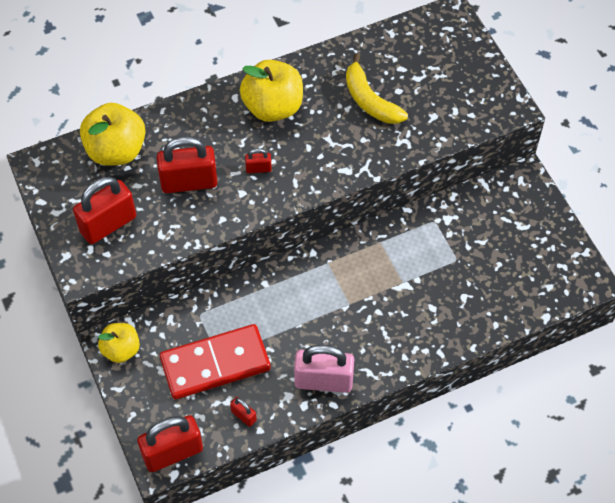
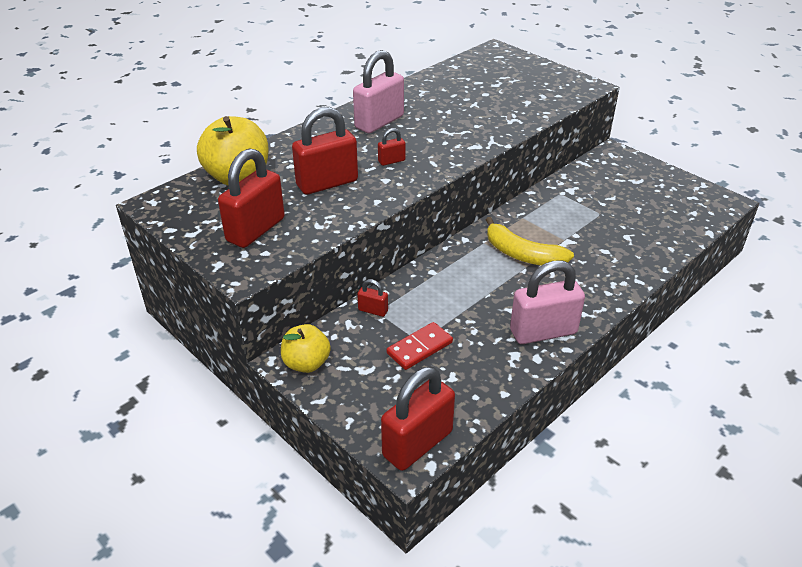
camera: 20 degrees left, 20 degrees down
(215, 363) = (419, 348): red domino -> red domino, size x0.52
(243, 416) = (478, 385): red padlock -> red padlock (373, 310)
(273, 107) = (379, 122): yellow apple -> pink padlock
(370, 100) = (465, 103): yellow banana -> yellow banana (522, 254)

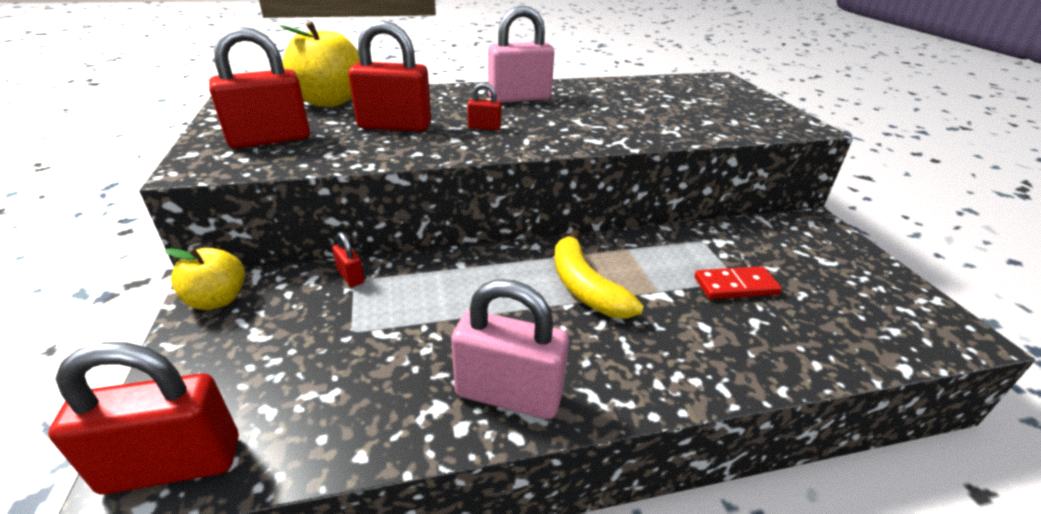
camera: 30 degrees right, 5 degrees down
(419, 348) = (341, 339): red domino -> red domino (735, 286)

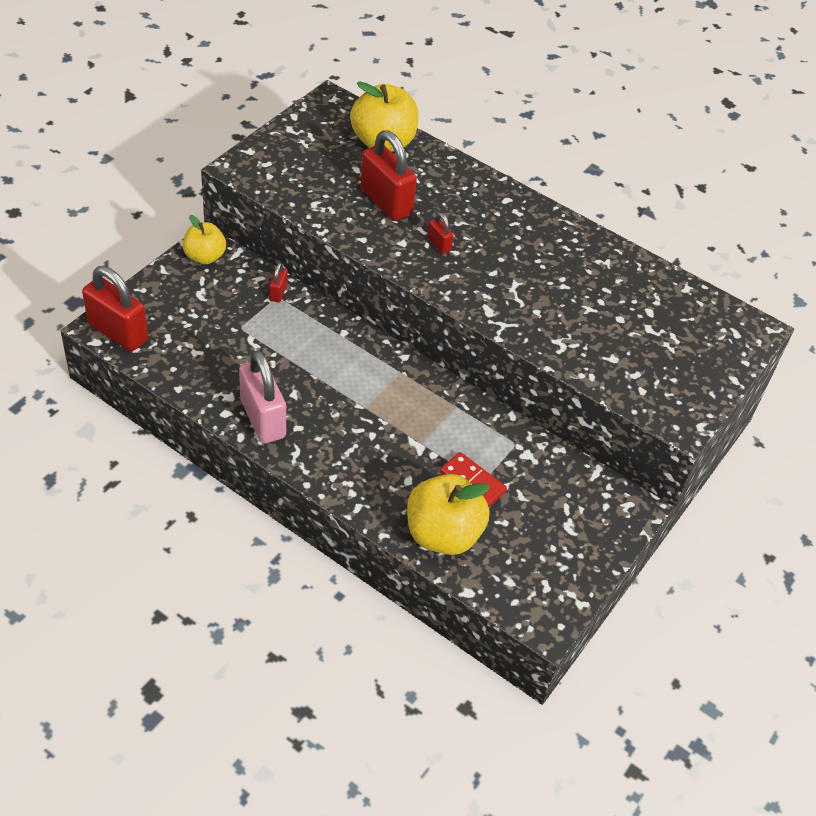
camera: 45 degrees right, 15 degrees up
(270, 139) = (301, 165): red padlock -> none
(519, 98) = (518, 230): pink padlock -> none
(585, 287) = (386, 405): yellow banana -> none
(803, 341) = (443, 534): none -> yellow apple

